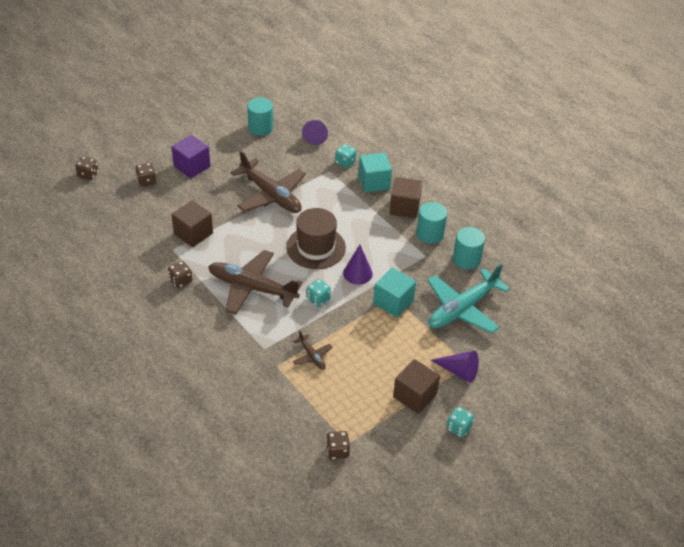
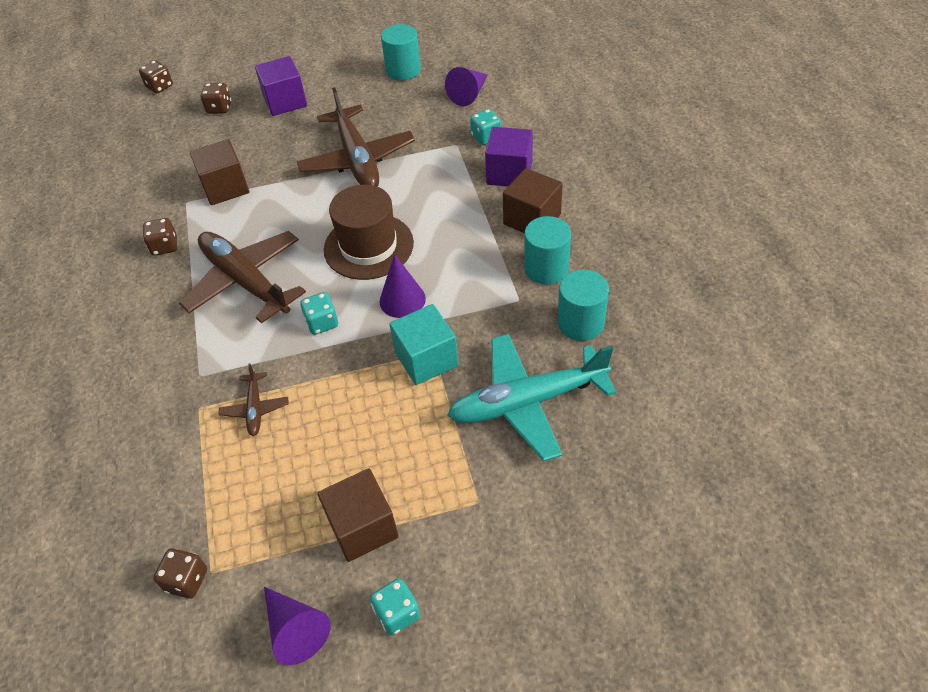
camera: 30 degrees right, 5 degrees up
(374, 182) = (509, 173): turquoise cube -> purple cube
(459, 371) = (458, 508): purple cone -> purple cone (295, 629)

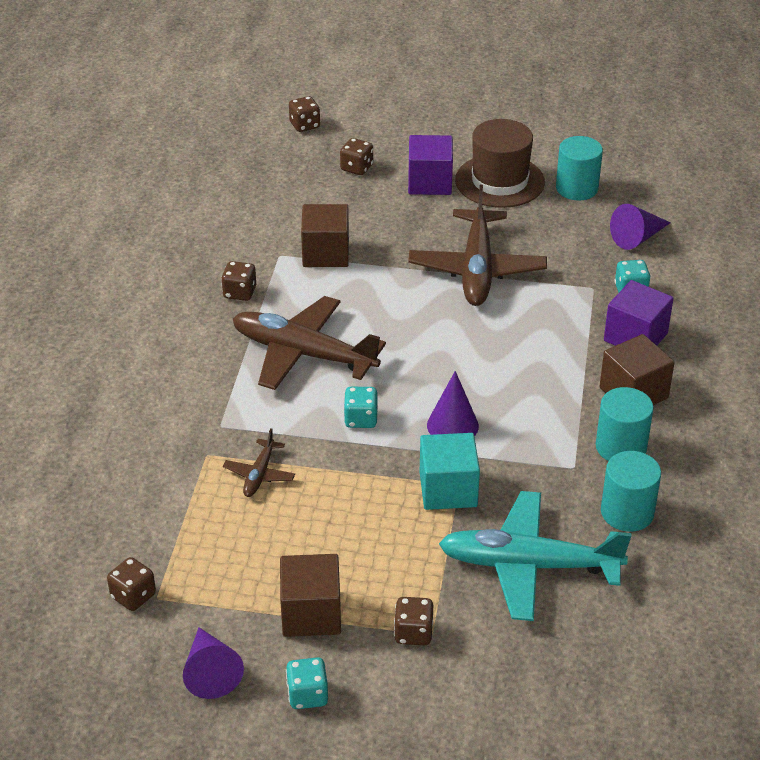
camera: 20 degrees right, 10 degrees down
(246, 282) = (304, 354): brown plane -> brown plane turned 45 degrees counterclockwise
(368, 246) = (444, 361): brown hat -> brown hat (499, 181)
(462, 508) = (413, 633): none -> brown dice

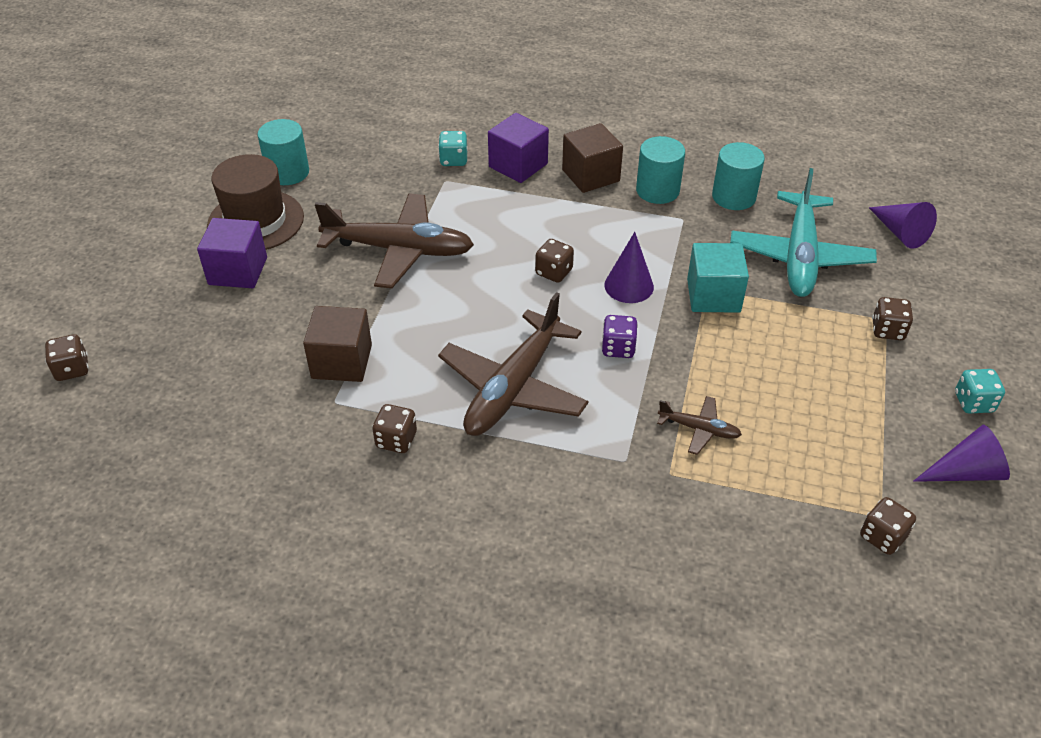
camera: 85 degrees left, 5 degrees up
(311, 613) = (879, 396): brown cube -> none
(356, 168) = (185, 327): brown dice -> brown dice (554, 272)
(361, 419) = (618, 348): turquoise dice -> purple dice
(637, 237) = (377, 146): purple cone -> purple cone (900, 232)

